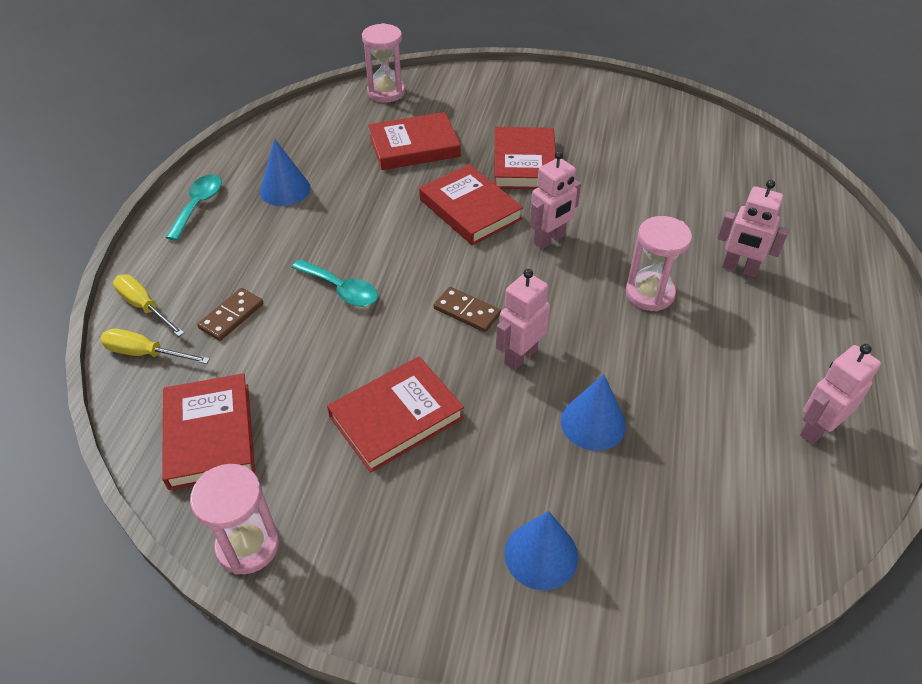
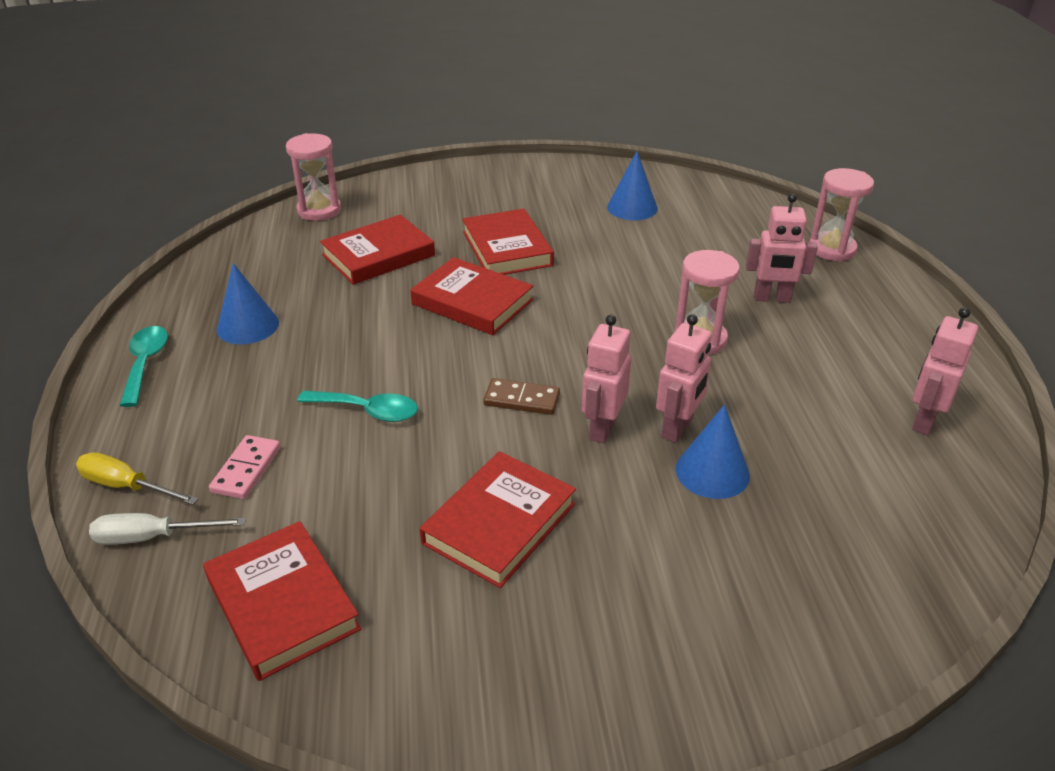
camera: 20 degrees left, 10 degrees down
(145, 353) = (152, 537): yellow screwdriver -> white screwdriver
(231, 316) = (246, 469): brown domino -> pink domino
(248, 545) = (393, 712): pink hourglass -> pink hourglass (832, 249)
(541, 555) = (731, 615): blue cone -> blue cone (632, 207)
(549, 239) = (572, 312): pink robot -> pink robot (678, 428)

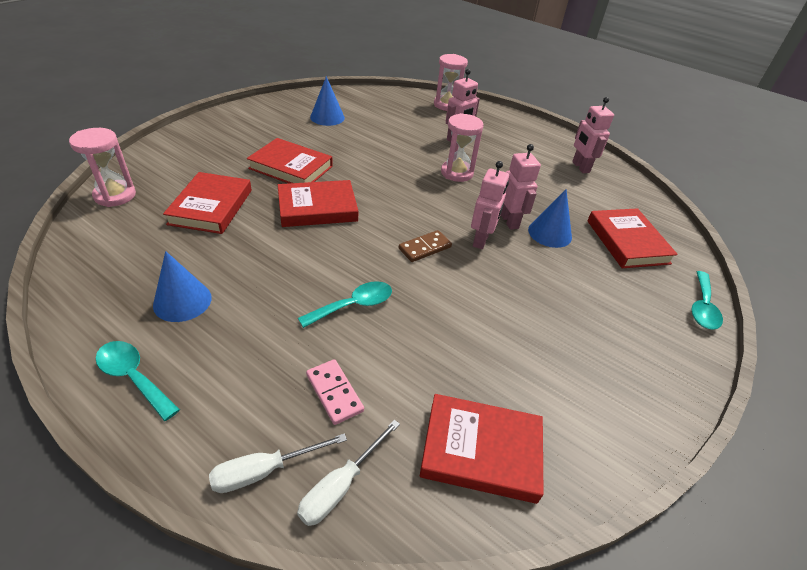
camera: 50 degrees left, 5 degrees up
(126, 486) = (264, 470): yellow screwdriver -> white screwdriver
(499, 523) = (510, 318): red book -> red book (627, 242)
(602, 428) = (481, 240): pink robot -> pink robot turned 135 degrees counterclockwise
(795, 695) = (702, 307): none -> turquoise spoon

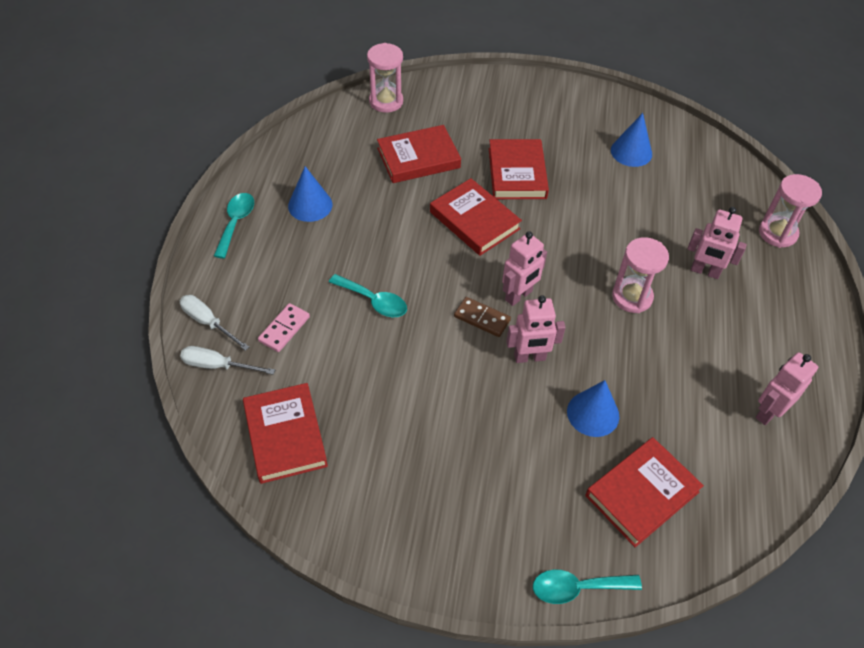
camera: 65 degrees right, 10 degrees up
(509, 221) = (583, 371): pink robot -> pink robot (519, 296)

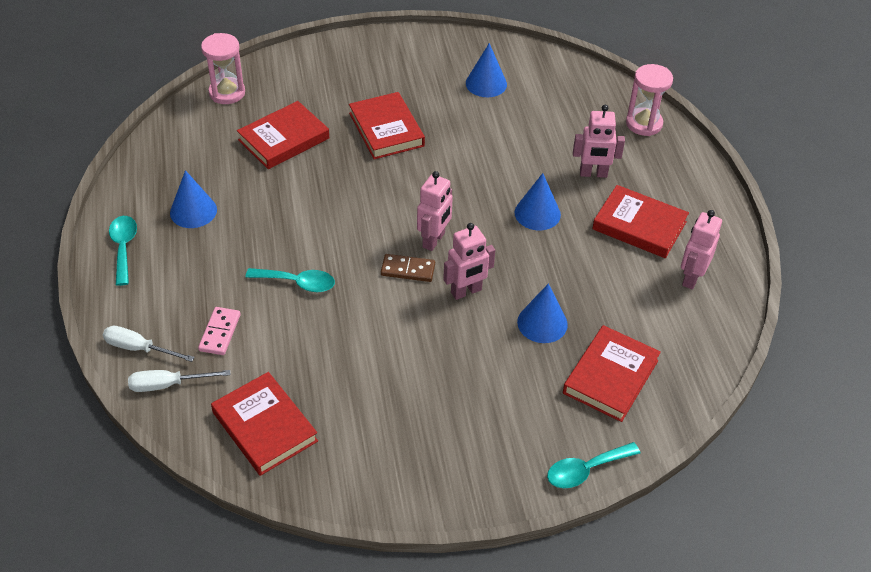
camera: 20 degrees left, 5 degrees down
(474, 220) = (363, 183): red book -> red book (639, 225)
(632, 297) = (537, 213): pink hourglass -> blue cone

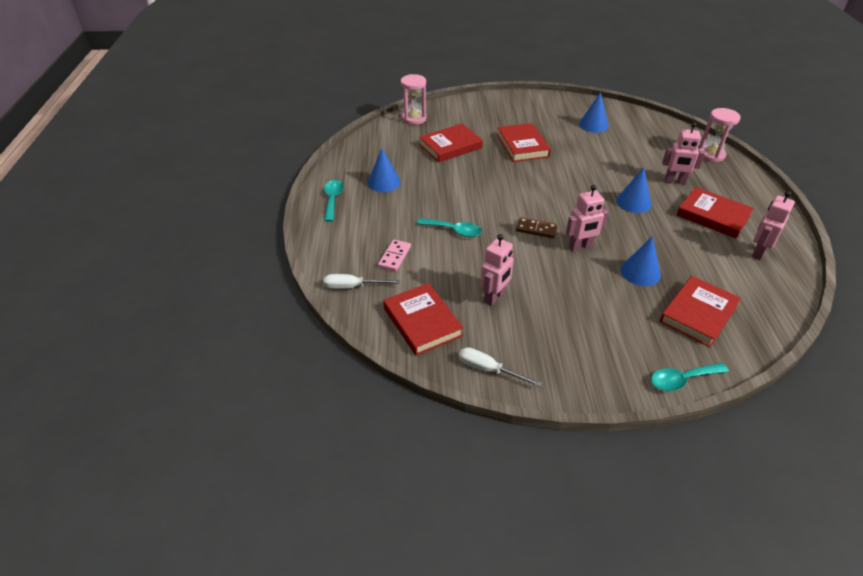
camera: 10 degrees right, 5 degrees down
(139, 348) = (335, 261): white screwdriver -> white screwdriver (488, 369)
(434, 240) = (556, 213): pink robot -> pink robot (494, 297)

